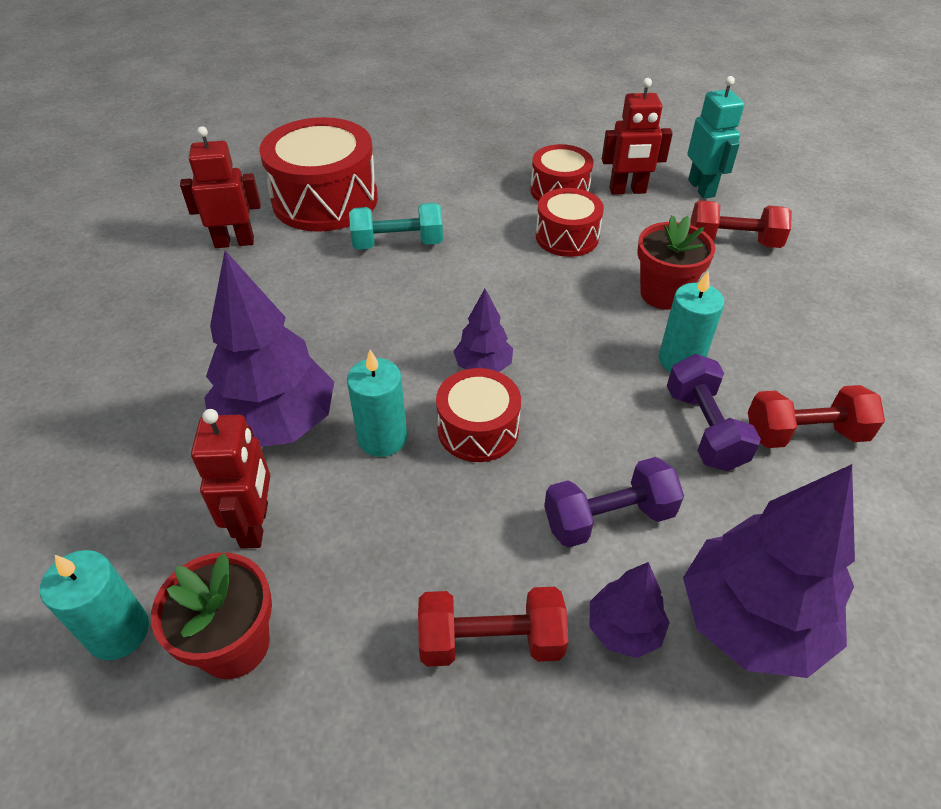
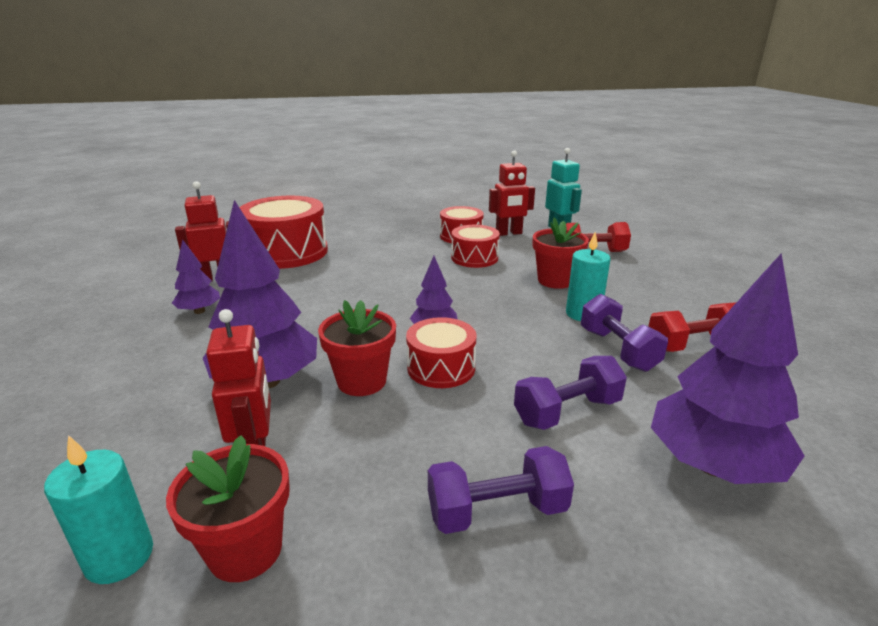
camera: 10 degrees left, 20 degrees down
(382, 438) = (361, 381): turquoise candle -> red flower pot
(398, 244) = (348, 270): turquoise dumbbell -> none
(491, 641) = (497, 511): red dumbbell -> purple dumbbell
(624, 629) = (611, 485): purple tree -> purple tree (199, 311)

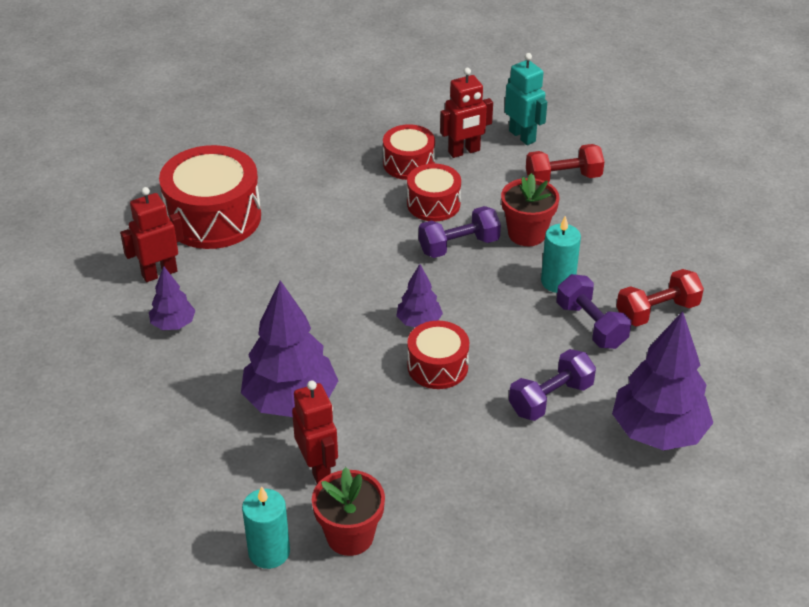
camera: 10 degrees left, 15 degrees up
(361, 381) = (373, 390): red flower pot -> none
(497, 511) = (509, 487): purple dumbbell -> purple dumbbell (459, 246)

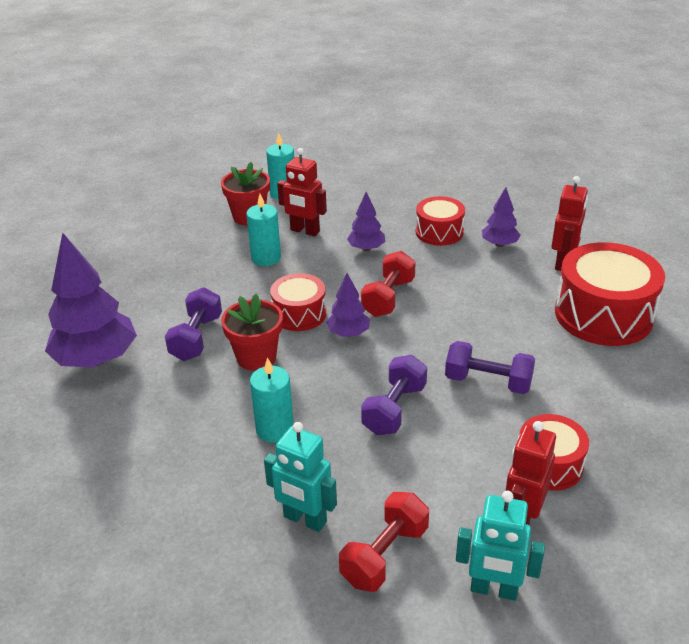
camera: 140 degrees right, 5 degrees down
(290, 401) = (366, 248): purple tree -> purple tree, size x0.51
(397, 455) = (266, 258): none -> turquoise candle
(433, 204) = (467, 435): red drum -> red drum (439, 232)
(527, 234) = (350, 460): red flower pot -> red flower pot (256, 357)
(591, 325) = (211, 407): purple dumbbell -> purple dumbbell (488, 382)
(592, 219) = (304, 519): none -> turquoise robot
(657, 311) = (161, 454): red dumbbell -> red dumbbell (388, 297)

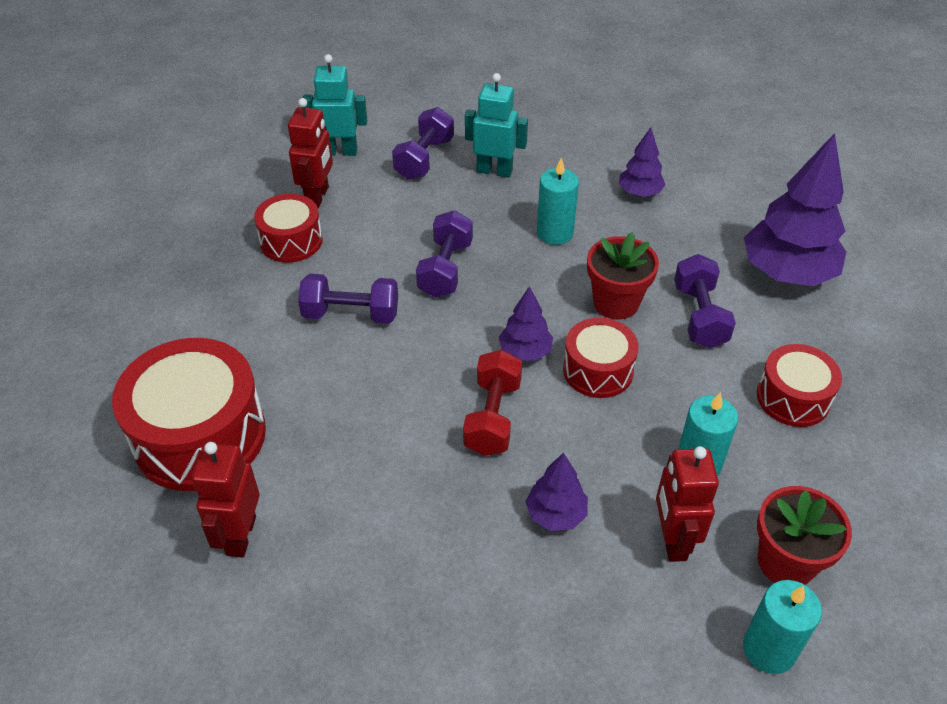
camera: 165 degrees right, 10 degrees up
(304, 231) = (672, 540): red robot -> red robot turned 105 degrees counterclockwise
(384, 555) = (424, 159): red dumbbell -> purple dumbbell
(439, 232) = (447, 580): red drum -> red drum (793, 398)
(499, 244) = (342, 565): purple tree -> purple tree (639, 193)

